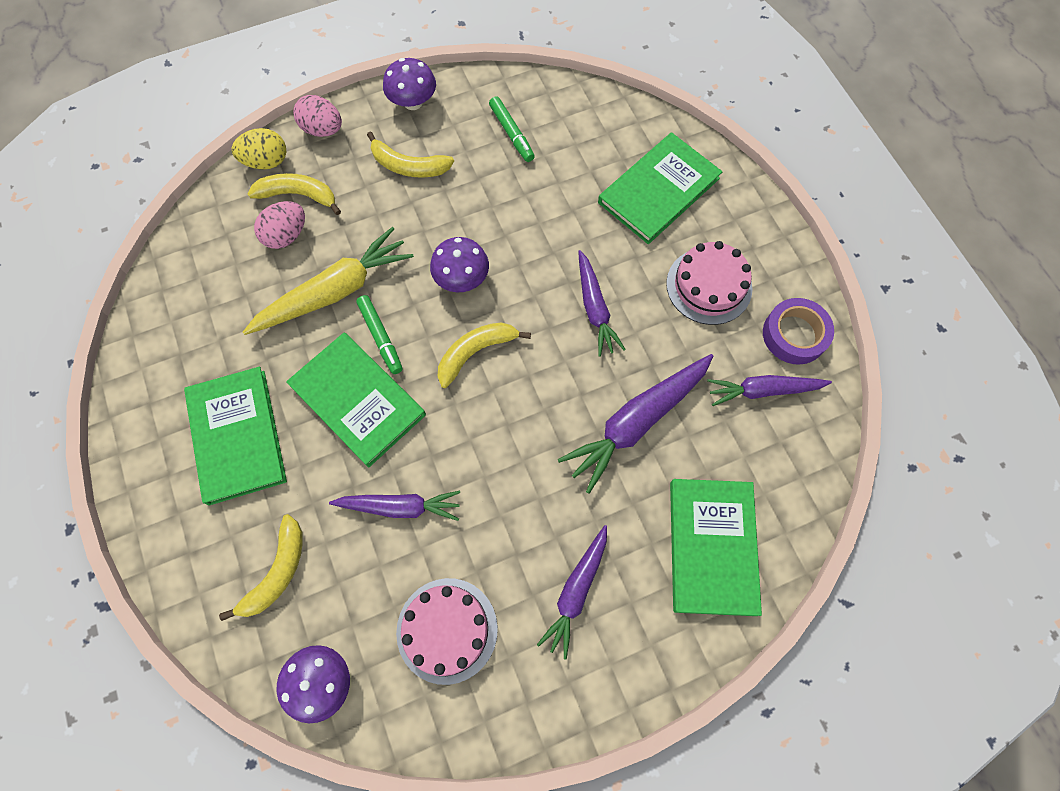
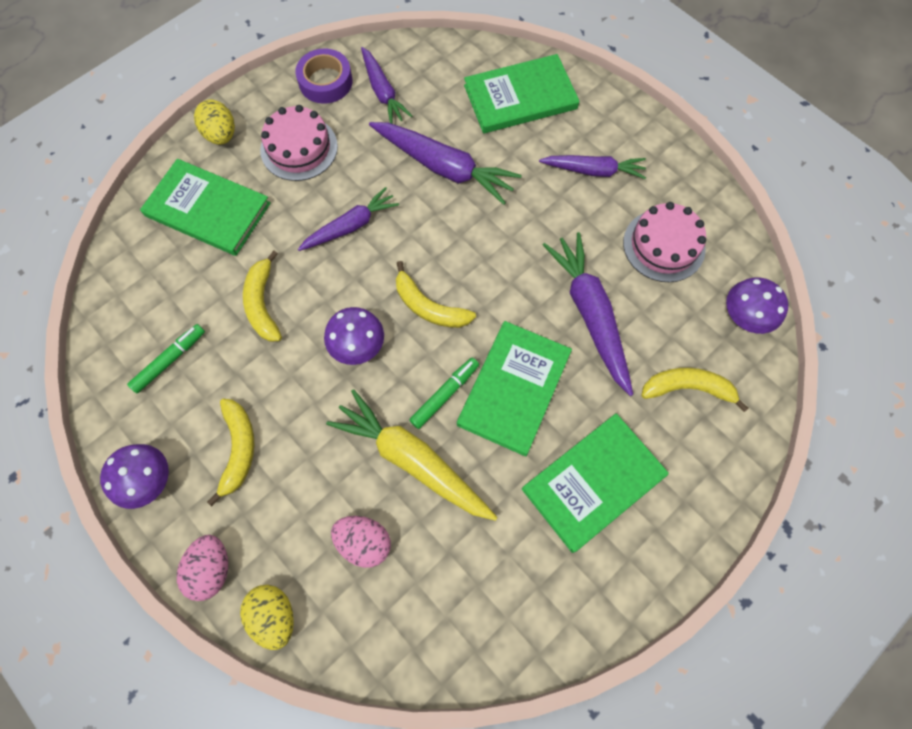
camera: 110 degrees left, 0 degrees up
(299, 195) = (309, 554): yellow banana -> yellow banana (263, 303)
(400, 507) = (590, 315): purple carrot -> purple carrot, size x1.54
(747, 219) = (221, 135): none -> yellow egg

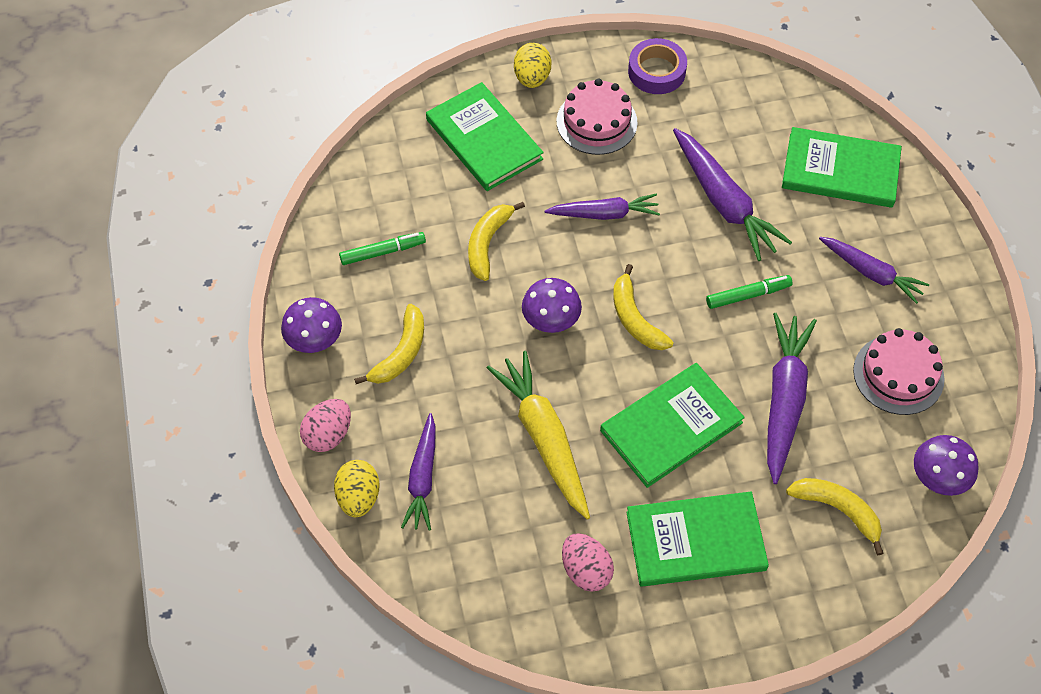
camera: 30 degrees right, 10 degrees down
(364, 542) = (464, 481): pink egg -> pink egg (586, 570)
(383, 92) = (706, 105): purple carrot -> purple carrot (423, 478)
(444, 394) = (604, 399): green marker -> green marker (748, 295)

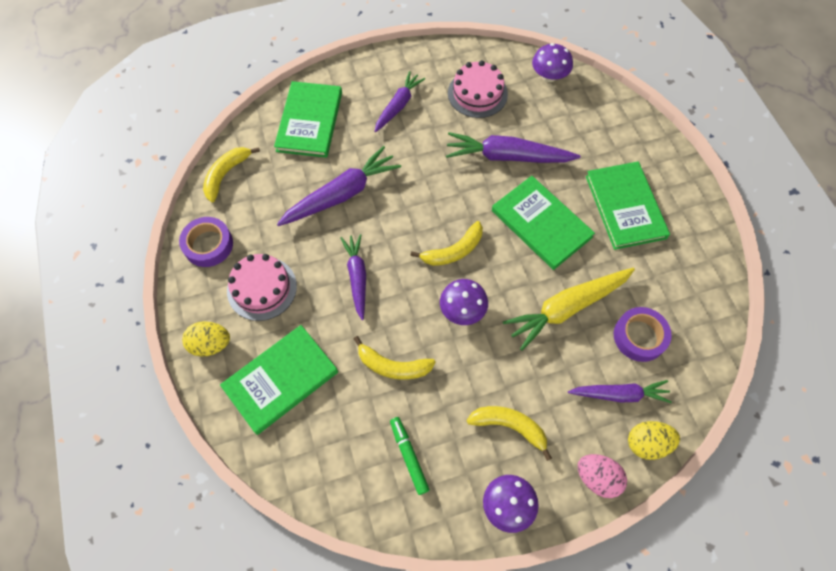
camera: 95 degrees left, 5 degrees up
(496, 518) = (639, 336): none -> purple tape
(586, 570) = (664, 273): pink egg -> none
(748, 295) = (424, 178): green marker -> none
(838, 510) = (583, 128): yellow banana -> yellow banana (226, 174)

